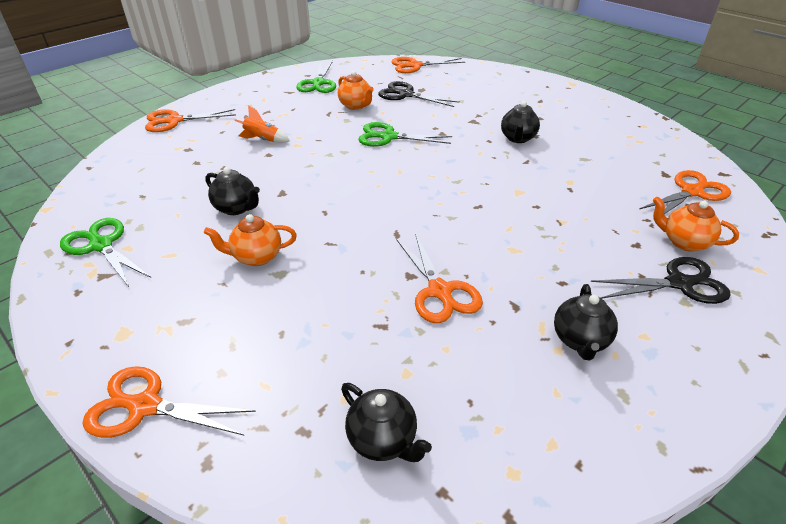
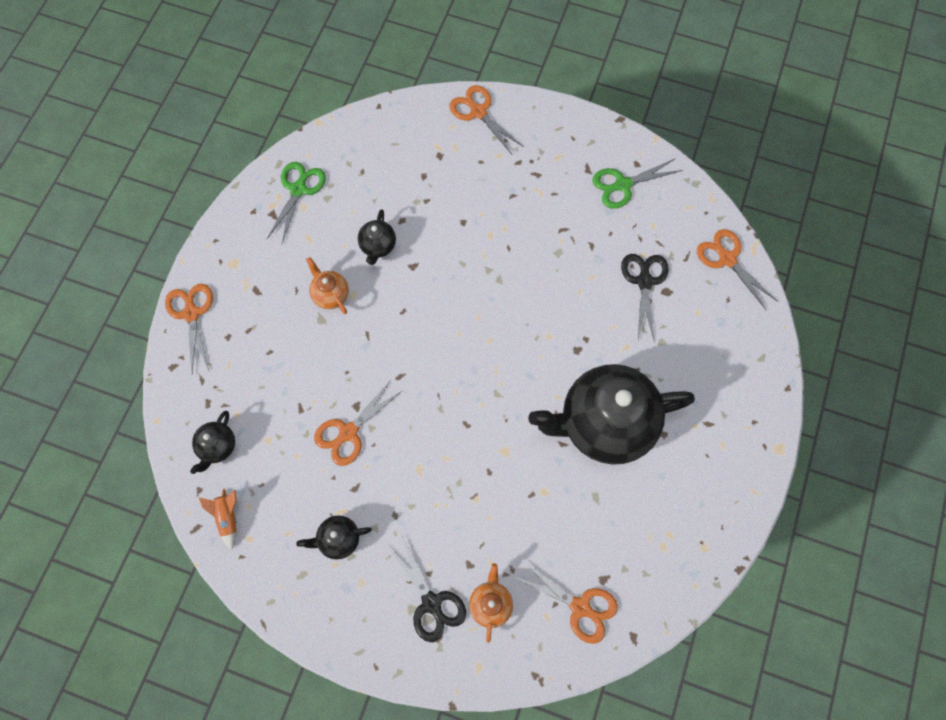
camera: 65 degrees right, 30 degrees up
(262, 140) = (484, 203): orange rocket -> orange rocket (228, 517)
(356, 106) = (591, 246): orange teapot -> none
(388, 137) = (545, 305): green scissors -> none
(517, 138) = (604, 424): black teapot -> black teapot, size x2.38

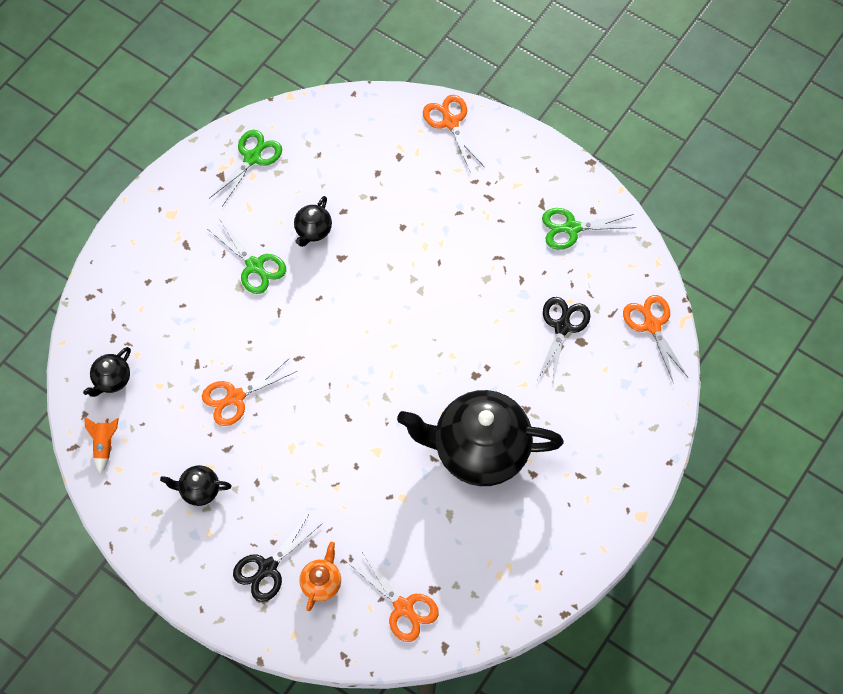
camera: 15 degrees right, 5 degrees down
(191, 314) = (120, 252): orange scissors -> none
(330, 295) = (255, 266): orange teapot -> green scissors
(431, 603) = (268, 568): black scissors -> black scissors turned 60 degrees clockwise

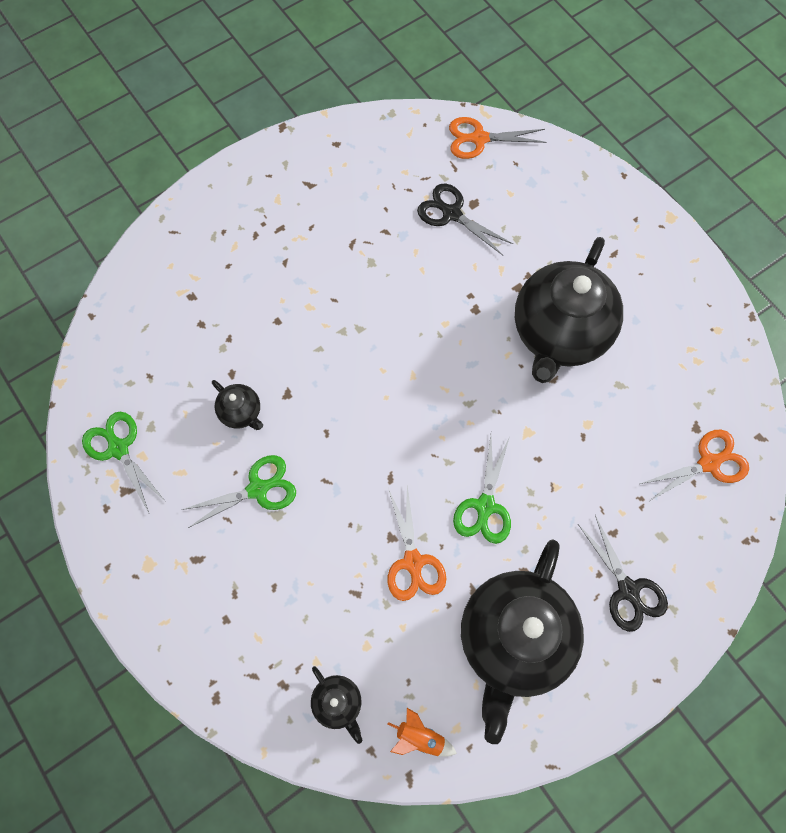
camera: 70 degrees left, 5 degrees up
(199, 490) = (513, 638): black teapot -> black teapot, size x2.38
(321, 583) = (660, 537): orange teapot -> none
(450, 122) = (175, 234): orange scissors -> none
(572, 228) = (347, 168): green scissors -> green scissors (485, 506)

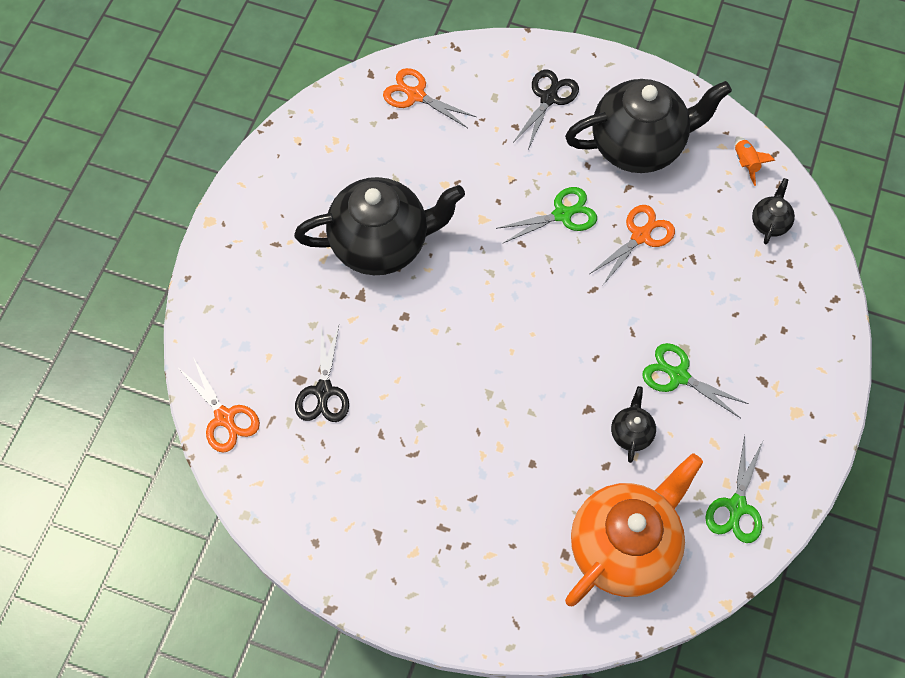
camera: 125 degrees left, 5 degrees down
(162, 341) = (623, 547): none -> orange teapot

